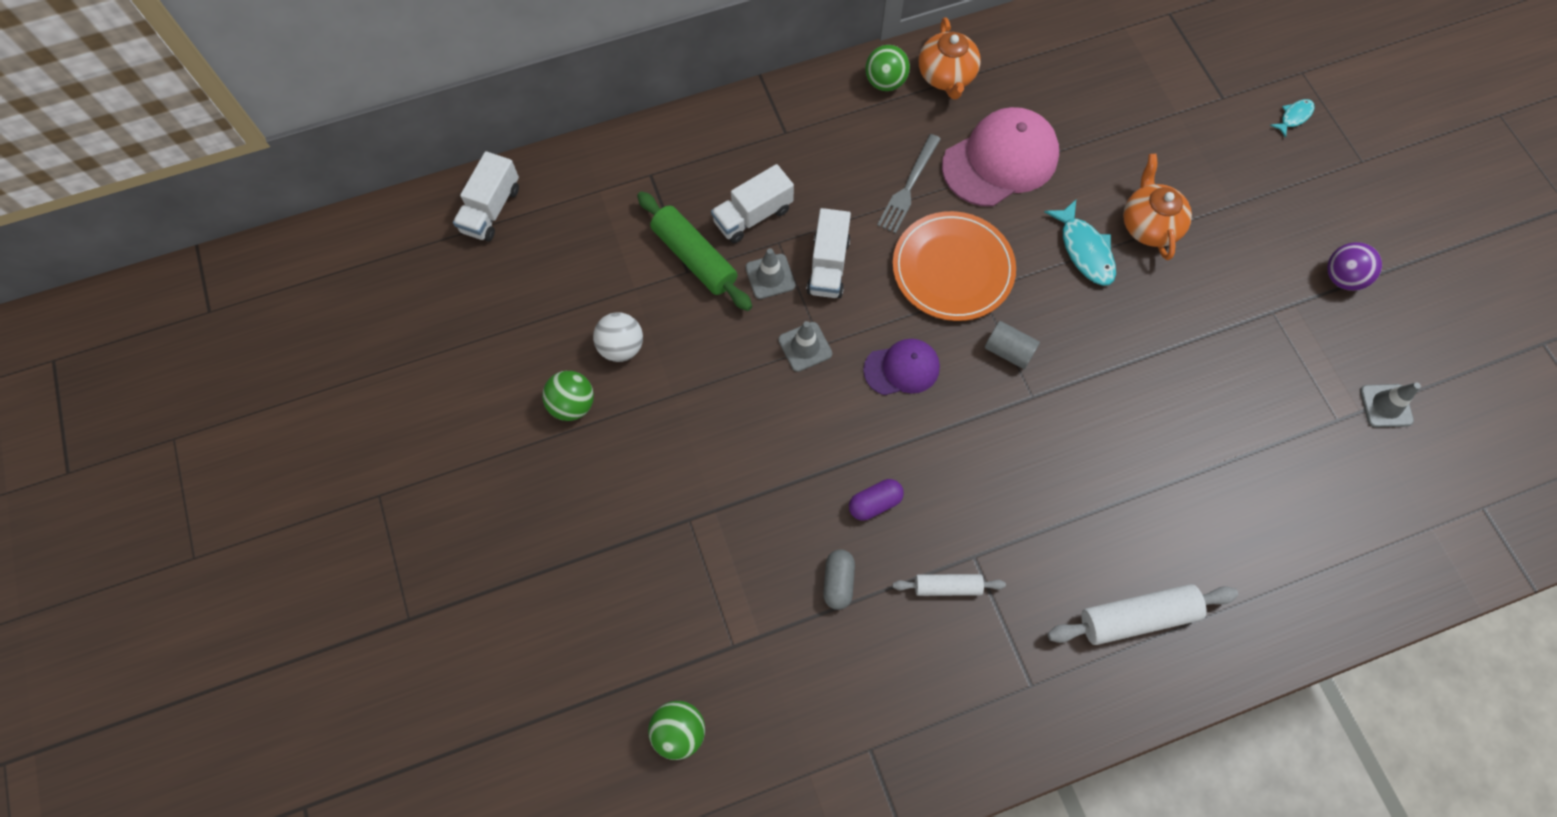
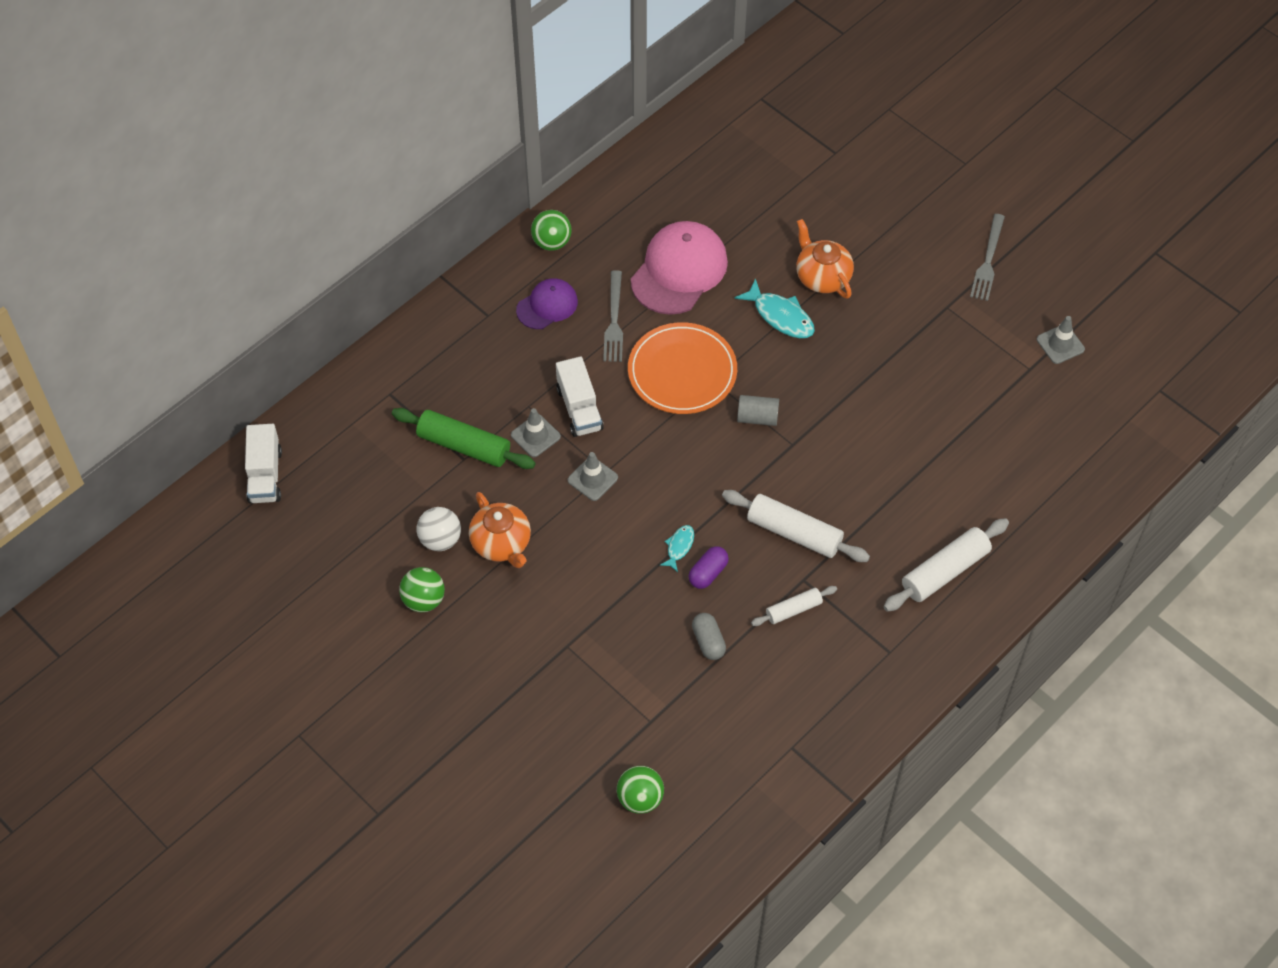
camera: 25 degrees left, 10 degrees down
(753, 216) = (495, 393): white truck -> none
(902, 368) = (679, 464): purple cap -> purple cap (547, 305)
(946, 76) = (601, 218): orange teapot -> orange teapot (501, 543)
(988, 498) = (794, 533): none -> white rolling pin
(1294, 117) = (897, 148): turquoise fish -> turquoise fish (679, 547)
(1342, 277) = (988, 260): purple ball -> grey fork

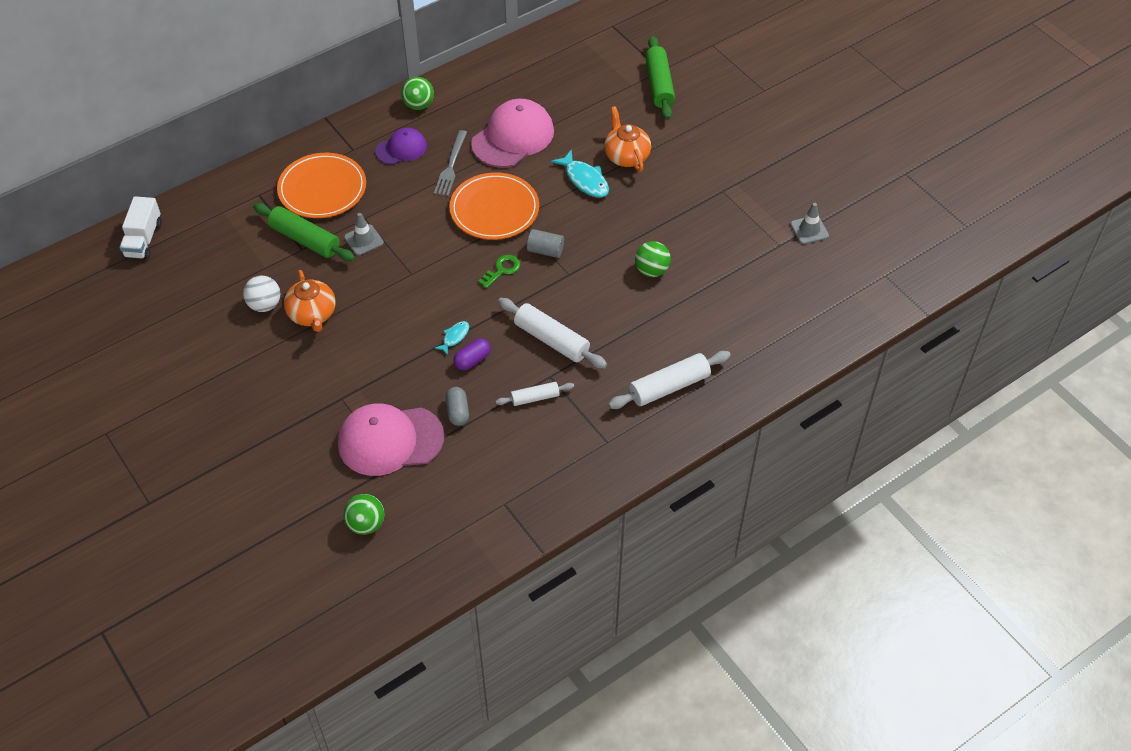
camera: 10 degrees right, 5 degrees down
(423, 600) = (237, 347): green ball -> green ball (651, 270)
(465, 374) = (322, 189): none -> orange plate
(579, 408) = (404, 225): white truck -> none
(592, 479) = (399, 277): grey traffic cone -> none
(639, 690) = (390, 440): none -> pink cap
(712, 450) = (502, 270): none -> green key
(838, 173) = (659, 85): none -> green rolling pin
(988, 260) = (764, 161): grey fork -> none

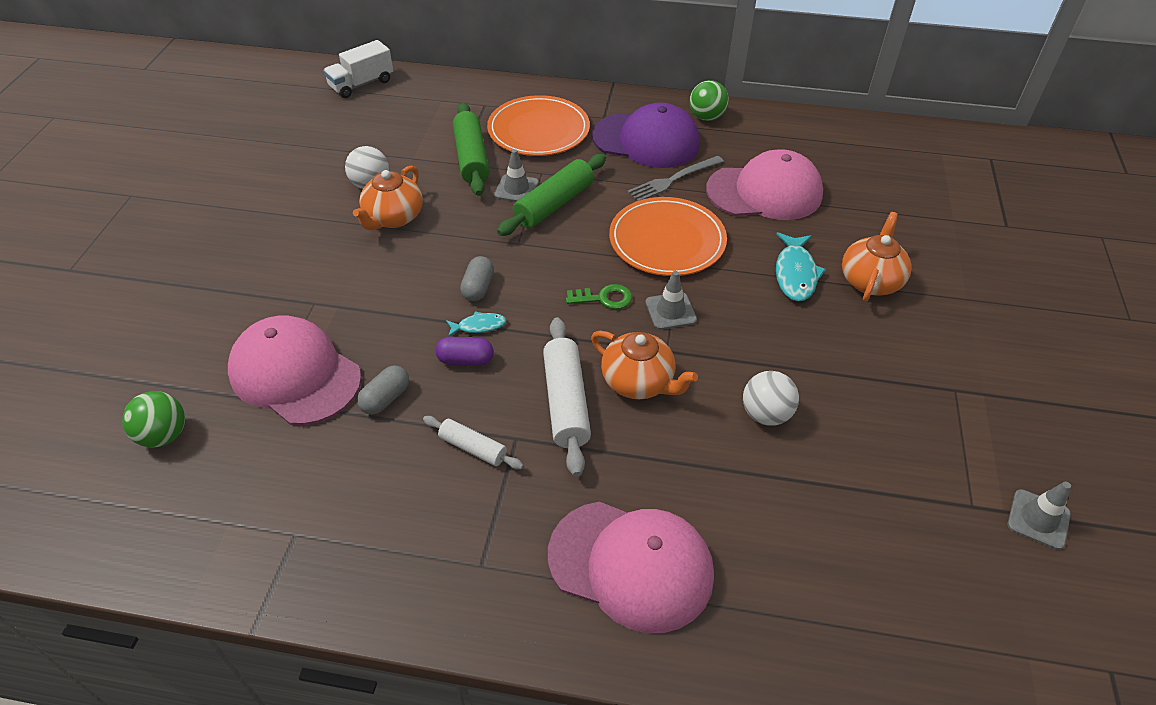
camera: 45 degrees right, 5 degrees down
(401, 149) = (646, 140): purple cap -> purple cap, size x1.74
(424, 317) = (478, 287): none -> grey capsule
(545, 251) = (670, 311): grey cylinder -> grey traffic cone
(574, 301) = (638, 382): none -> orange teapot
(651, 270) = (765, 414): green ball -> white ball
(659, 85) = (988, 238): green rolling pin -> green rolling pin (554, 204)
(669, 387) = (631, 565): white rolling pin -> pink cap

